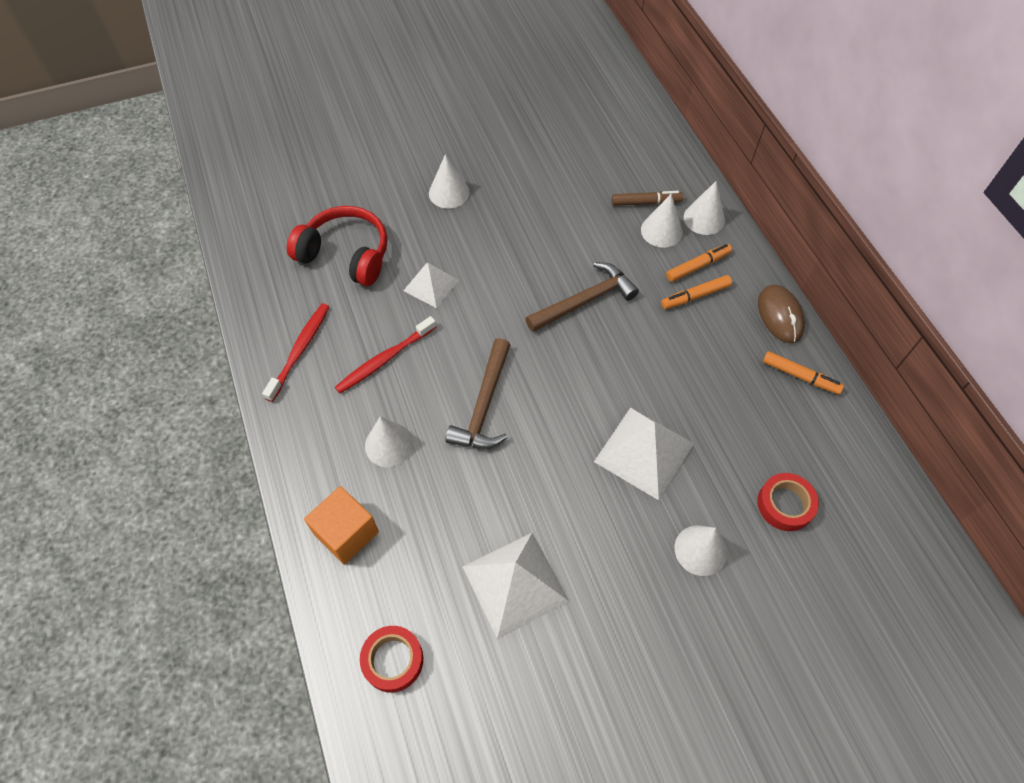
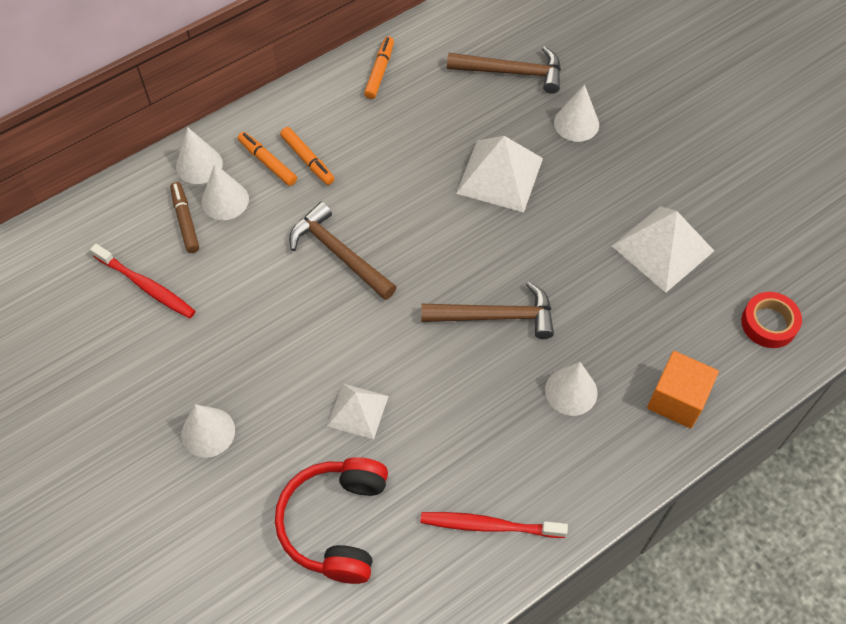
camera: 105 degrees left, 0 degrees up
(384, 360) = (473, 429): red toothbrush -> red toothbrush (147, 286)
(780, 315) = (314, 91): brown mouse -> none
(785, 504) = (512, 72): red tape -> brown hammer

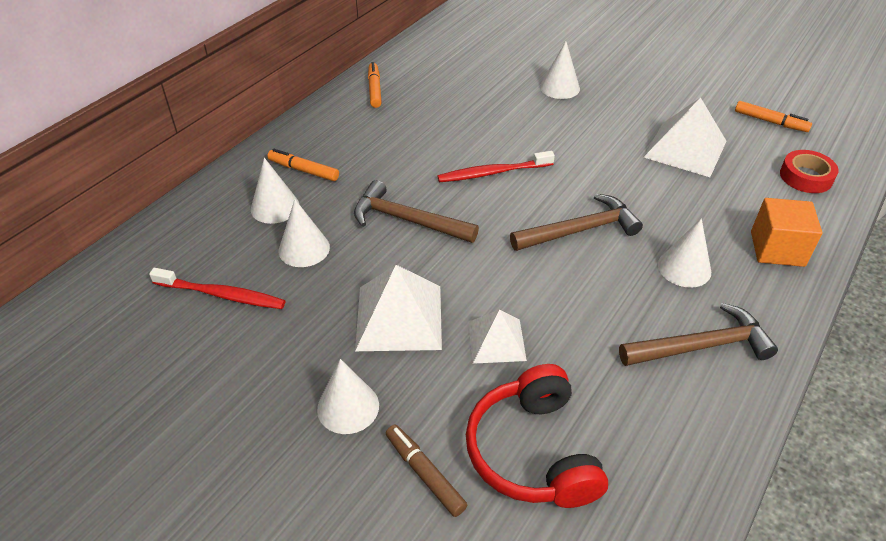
camera: 20 degrees left, 15 degrees down
(185, 221) = (241, 232): brown marker -> brown marker (424, 473)
(199, 165) = (236, 187): white cone -> white cone (304, 249)
(307, 160) = (341, 160): orange marker -> orange marker (770, 122)
(488, 525) = (686, 402): red toothbrush -> red toothbrush (492, 173)
(499, 175) = (519, 133): white pyramid -> white pyramid (399, 317)
(512, 72) = (487, 68): brown hammer -> brown hammer (702, 346)

